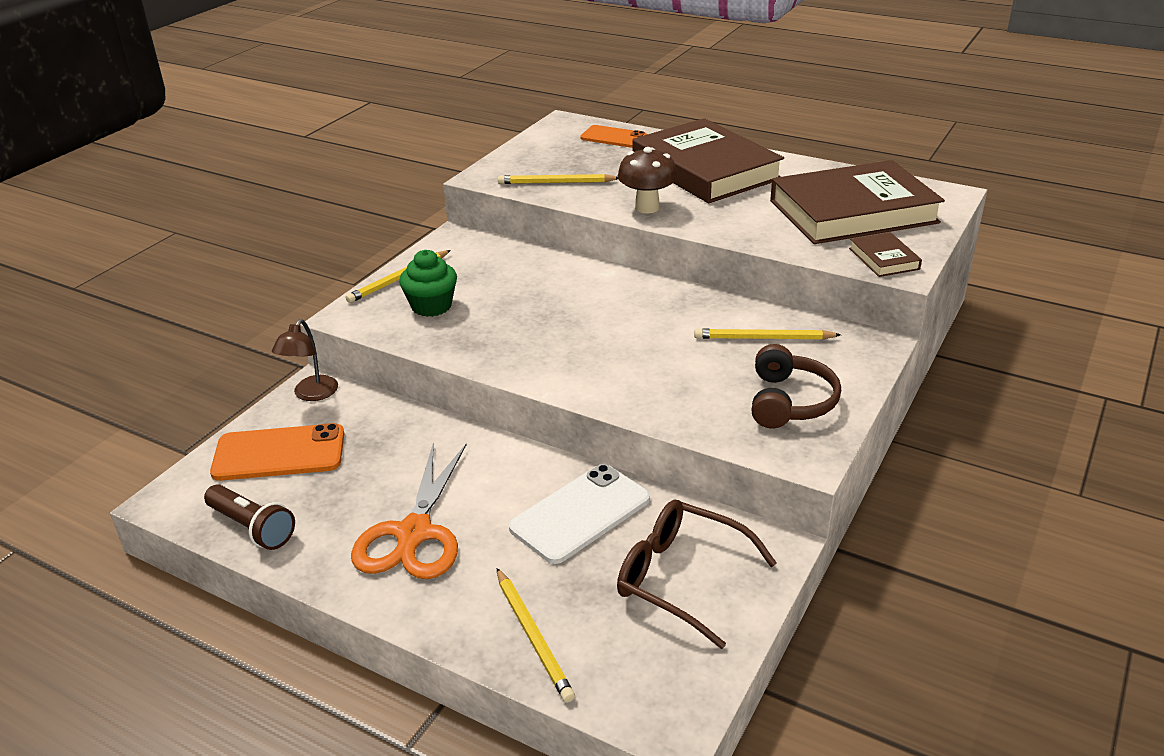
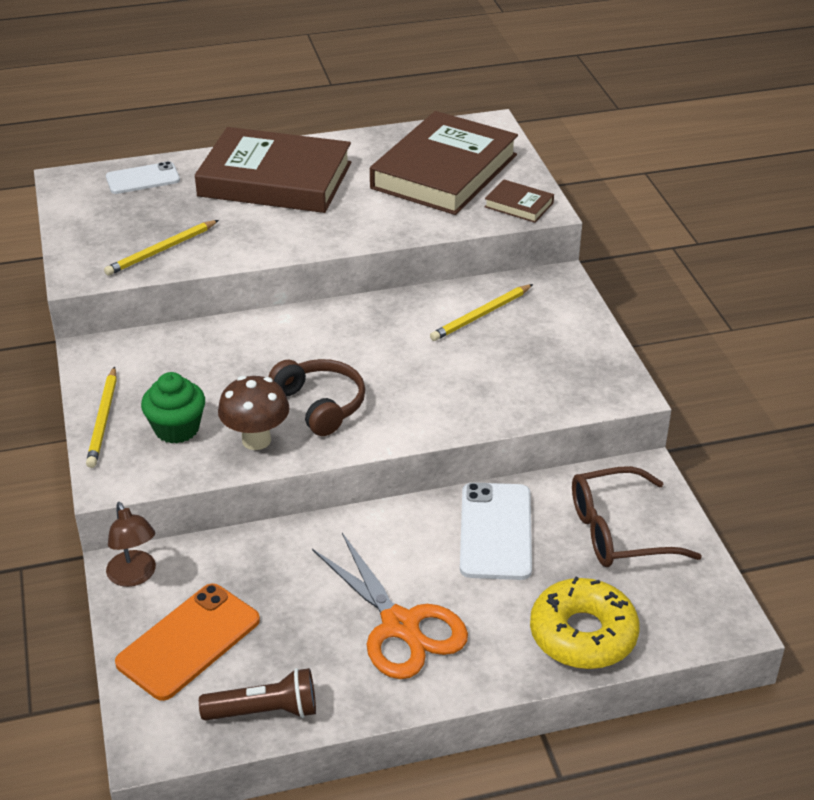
camera: 45 degrees left, 5 degrees up
(533, 636) = (583, 634): yellow pencil -> yellow donut
(613, 137) = (143, 179): orange phone -> white phone
(647, 207) = (280, 240): brown mushroom -> brown mushroom (256, 440)
(789, 402) = (563, 357): brown headphones -> brown headphones (320, 404)

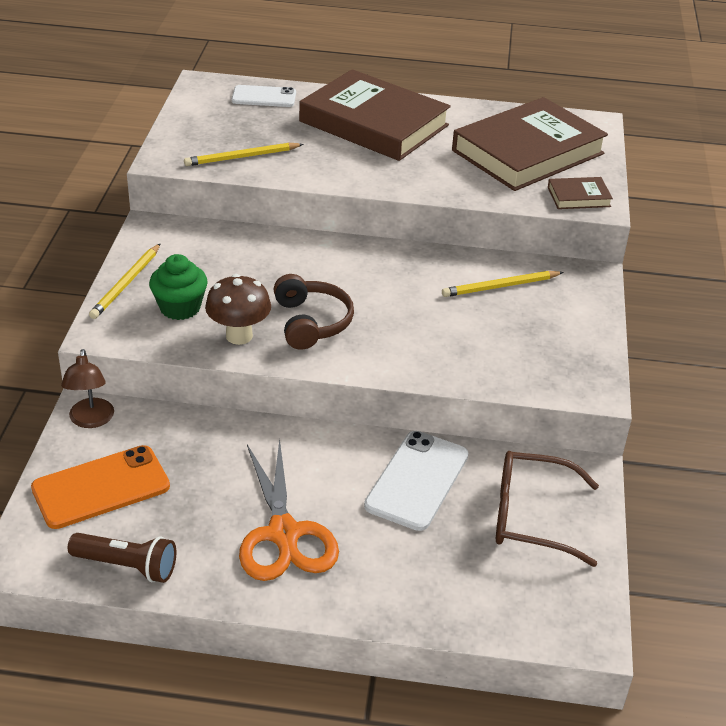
camera: 20 degrees right, 0 degrees up
(519, 205) = (578, 197): brown book -> brown book turned 60 degrees counterclockwise
(583, 634) = (443, 597): yellow donut -> none

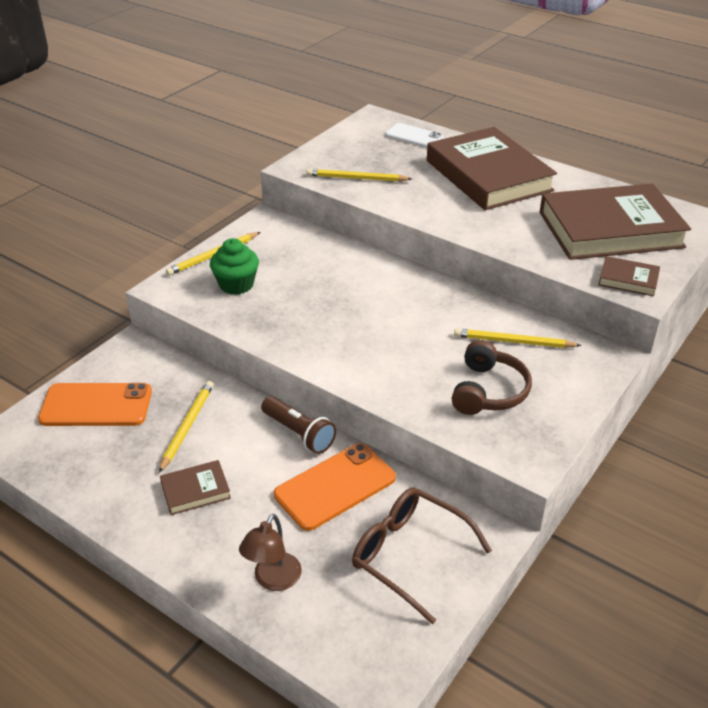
camera: 30 degrees right, 0 degrees up
(91, 420) = (130, 353): brown lamp -> brown lamp (273, 580)
(127, 566) = (65, 472): brown flashlight -> brown flashlight (299, 433)
(221, 475) = (187, 426): none -> yellow pencil
(239, 336) = (262, 319): brown mushroom -> none
(284, 533) = (195, 490): orange scissors -> brown book
(311, 322) = (326, 325): brown headphones -> brown headphones (488, 391)
(417, 480) = (335, 486): white phone -> orange phone

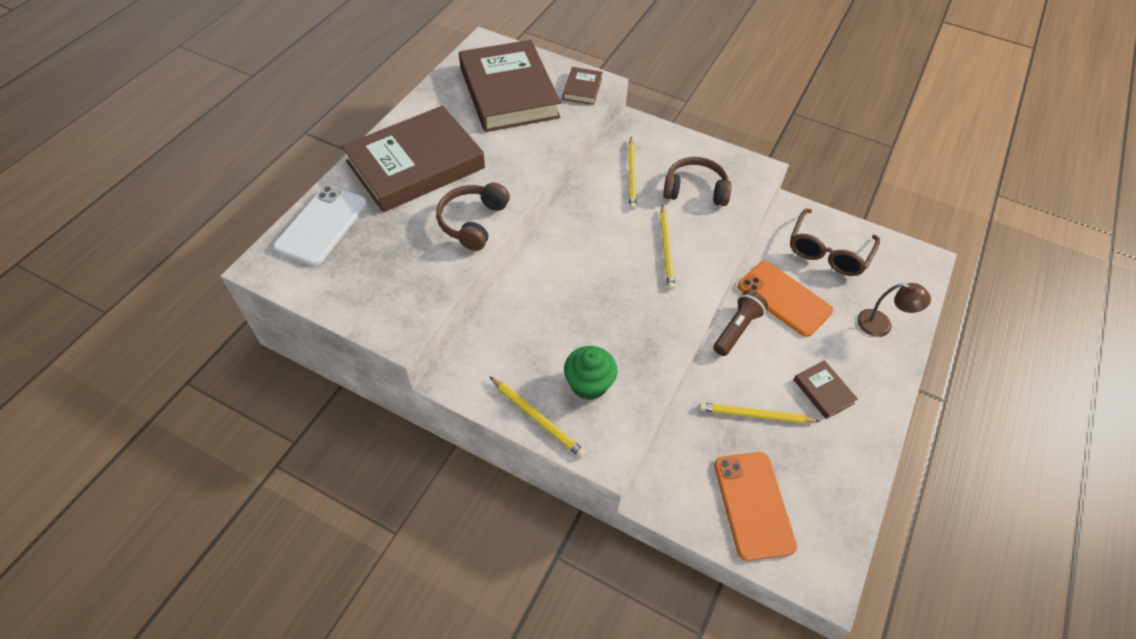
camera: 100 degrees left, 15 degrees up
(356, 178) = (424, 270): yellow pencil -> yellow pencil (666, 249)
(410, 202) = (473, 222): none -> brown headphones
(414, 136) = (322, 225): white phone -> white phone, size x1.51

